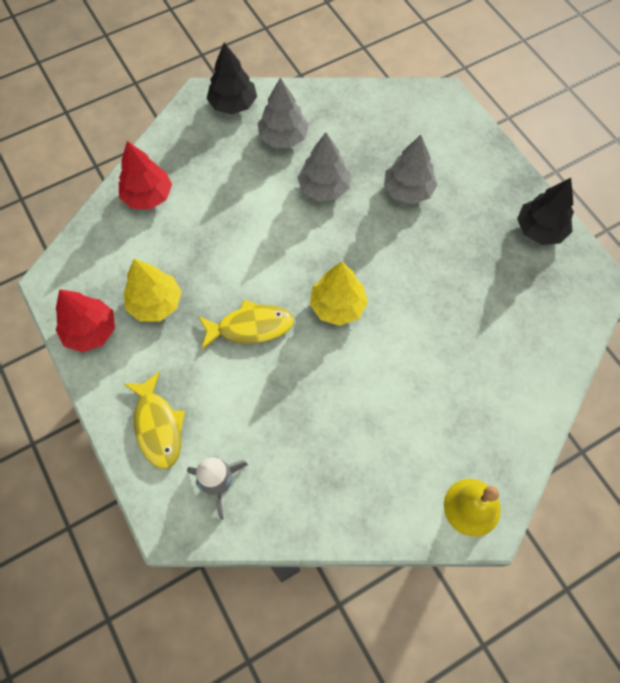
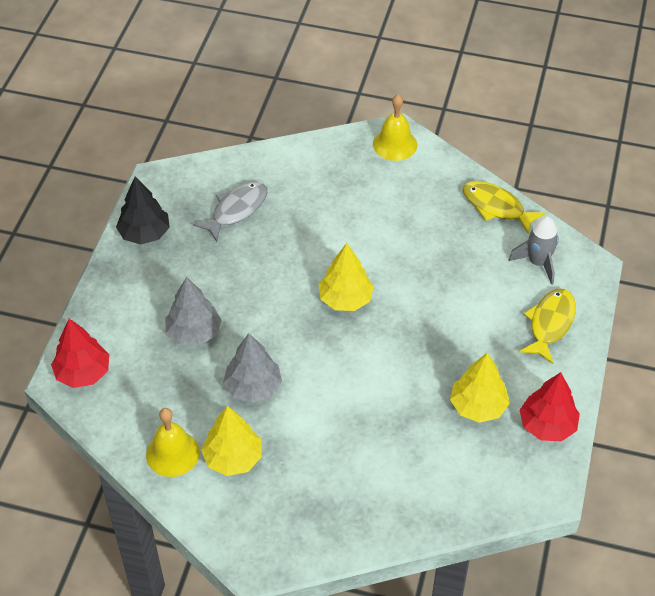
camera: 135 degrees left, 15 degrees down
(148, 196) = (402, 502): red tree -> red tree (83, 373)
(233, 104) = (238, 529): black tree -> none
(250, 327) = (422, 334): yellow fish -> yellow fish (496, 207)
(283, 137) = (233, 458): grey tree -> yellow tree
(322, 111) = (172, 453): none -> yellow bell
(507, 309) = (236, 210): none -> grey fish

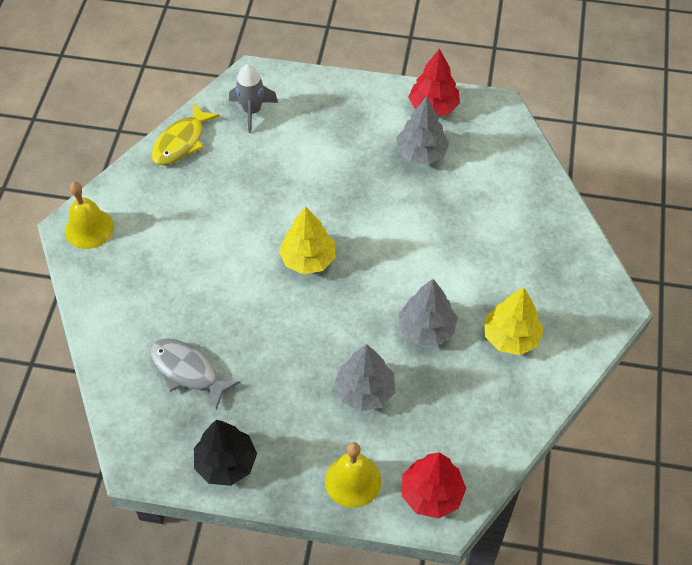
camera: 95 degrees left, 5 degrees up
(172, 453) = (516, 390): yellow bell -> yellow bell (353, 480)
(478, 406) = (421, 153): yellow tree -> grey tree
(550, 324) = (324, 103): yellow fish -> none

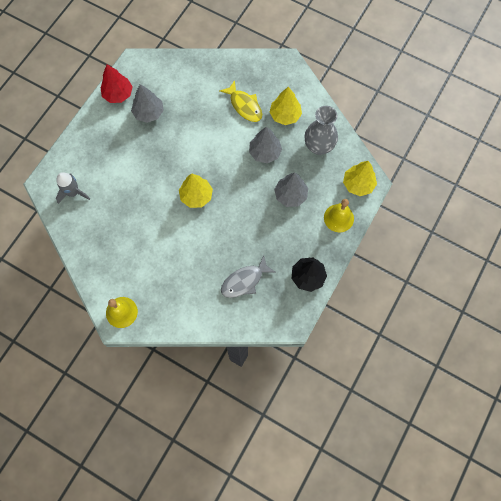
camera: 70 degrees left, 15 degrees up
(181, 142) = (78, 240): yellow fish -> yellow fish (244, 106)
(432, 494) = (358, 184): red tree -> yellow tree
(476, 407) = (318, 146): none -> grey vase

